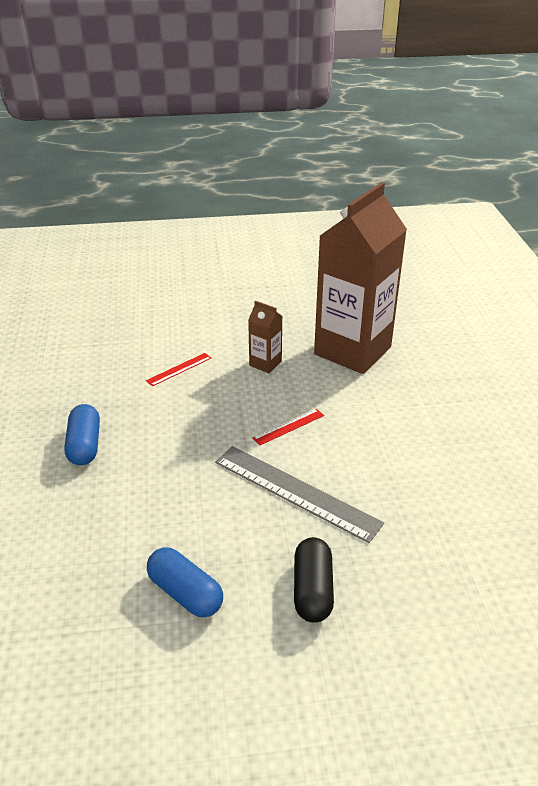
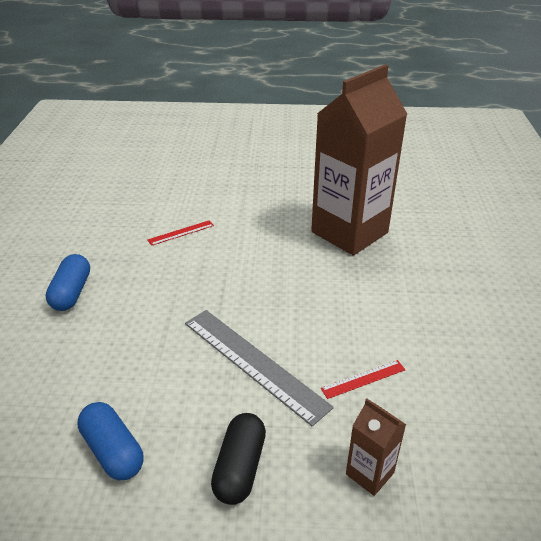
camera: 10 degrees right, 0 degrees up
(265, 363) = (262, 236): brown carton -> brown carton (369, 473)
(289, 427) = (266, 298): red ruler -> red ruler (363, 379)

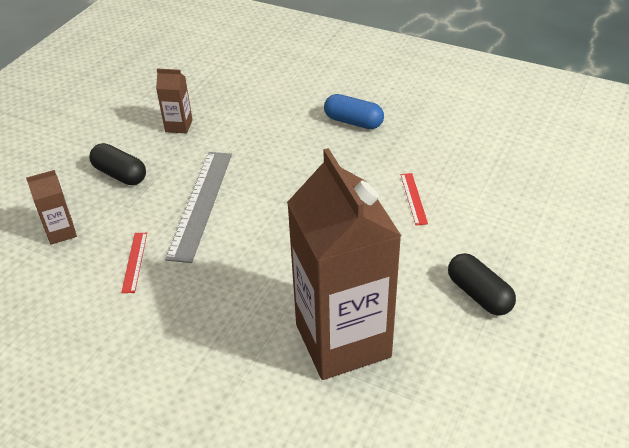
camera: 115 degrees right, 5 degrees up
(113, 451) = (179, 126): blue capsule -> brown carton
(254, 363) = (201, 204): grey ruler -> grey ruler turned 60 degrees counterclockwise
(268, 190) = (479, 294): none -> black capsule

